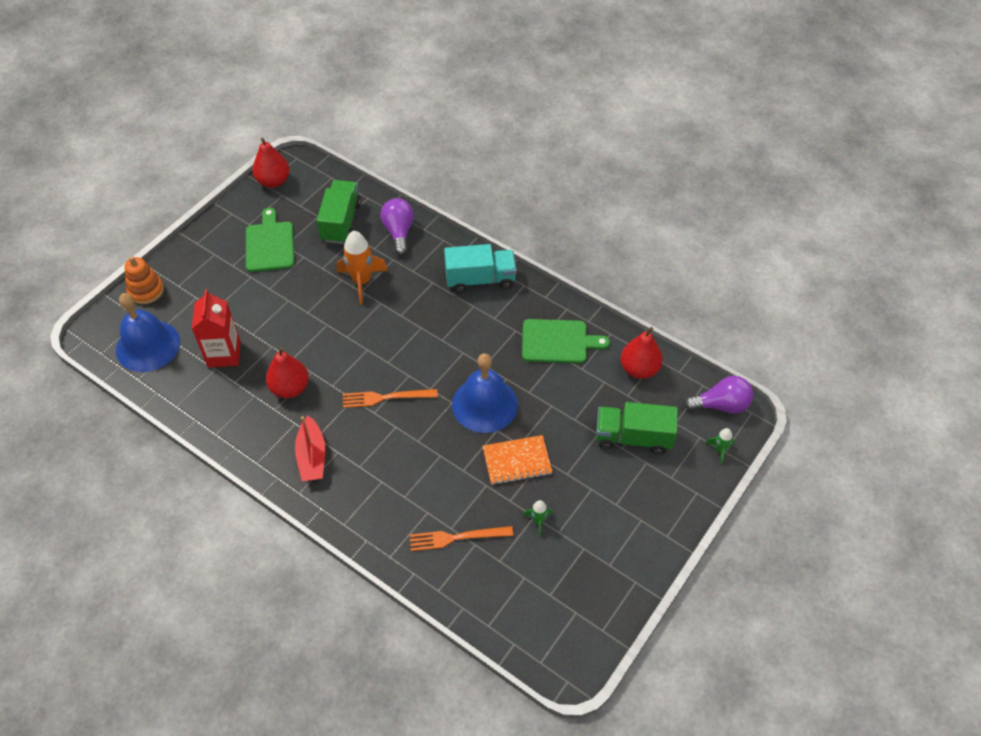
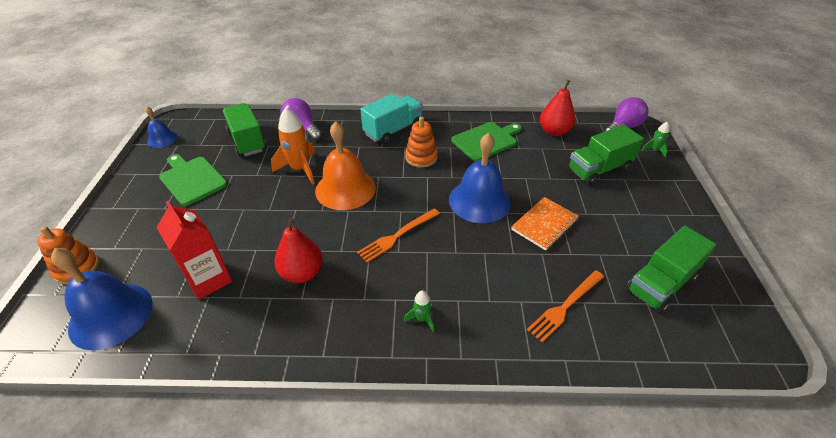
camera: 35 degrees left, 10 degrees down
(273, 181) = (162, 139): red pear -> blue bell
(312, 456) = (374, 317): red boat -> none
(382, 325) = (345, 189): none -> orange bell
(477, 327) = (421, 157): none -> orange stacking toy
(538, 521) = (607, 256): green rocket -> green rocket (422, 318)
(555, 571) = (660, 283): none -> green truck

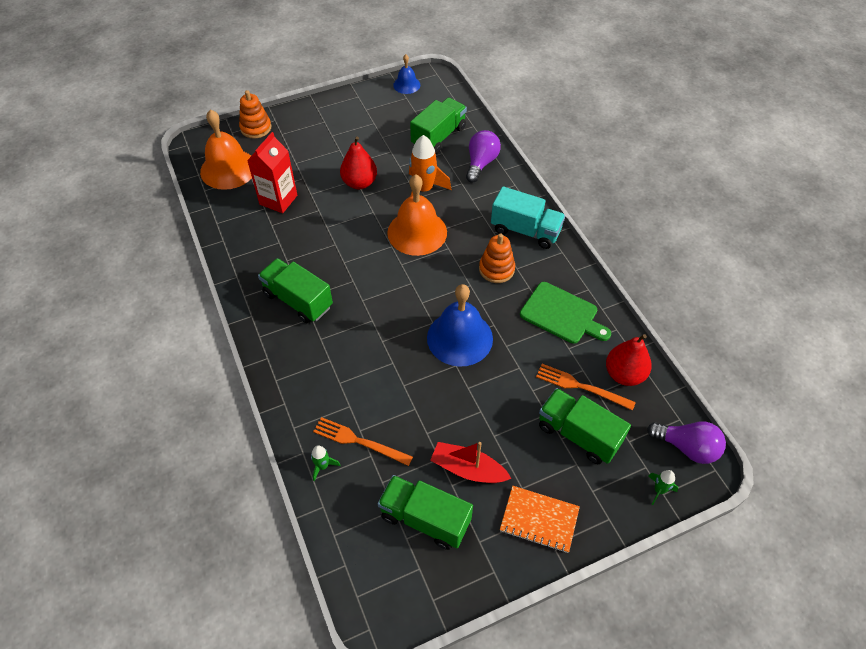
camera: 65 degrees right, 10 degrees up
(111, 315) = (228, 169): blue bell -> orange bell
(192, 179) = (371, 131): green cutting board -> none
(302, 273) = (309, 249): red pear -> red pear (359, 183)
(364, 304) = (298, 300): none -> green truck
(397, 236) = (380, 292): orange fork -> orange fork (581, 386)
(422, 318) = (300, 342): green rocket -> green rocket (323, 466)
(544, 224) = (455, 401): orange notebook -> orange notebook (539, 520)
(615, 239) = (468, 469): none -> red boat

